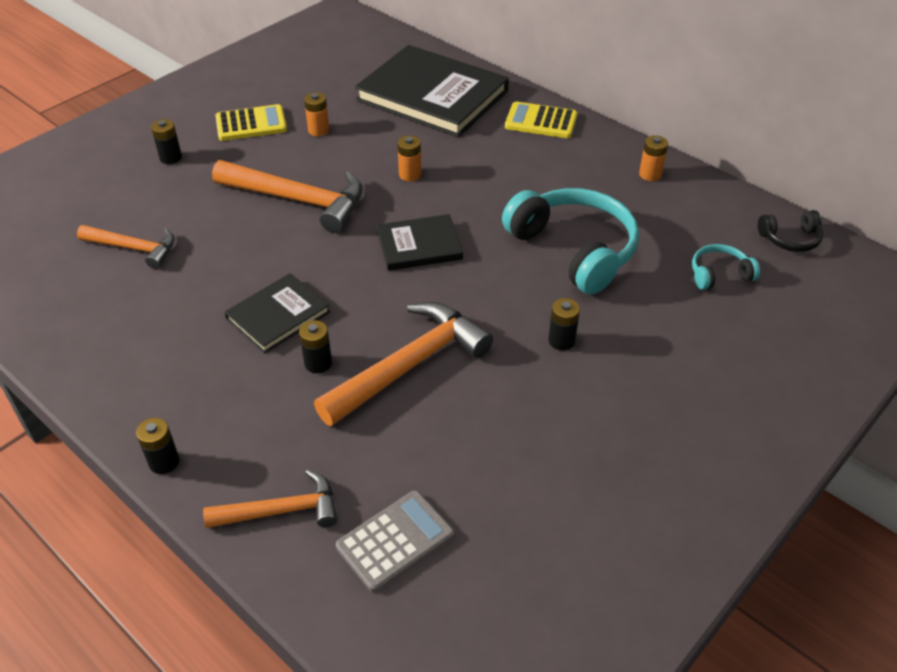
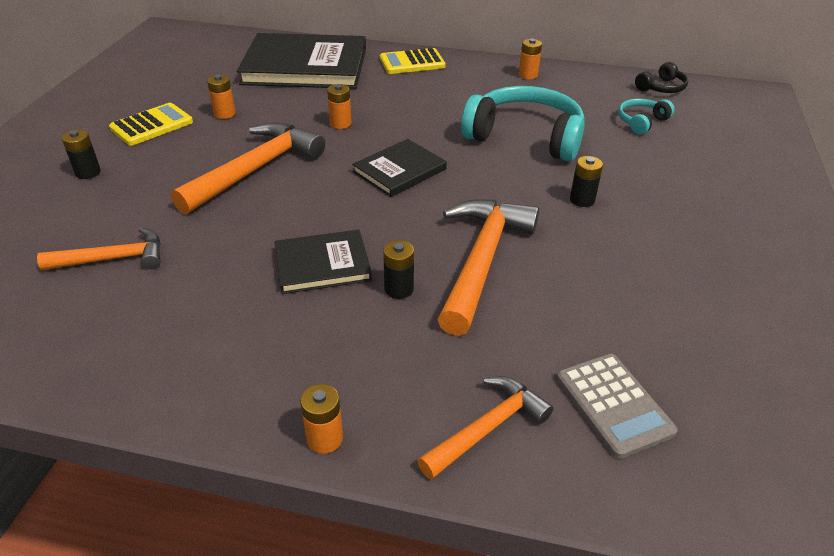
camera: 30 degrees left, 5 degrees down
(164, 462) = (325, 438): black battery -> orange battery
(278, 315) = (322, 264): black book -> black book turned 60 degrees clockwise
(299, 200) = (255, 169): orange hammer -> orange hammer turned 45 degrees counterclockwise
(395, 541) = (613, 405): grey calculator -> grey calculator turned 135 degrees clockwise

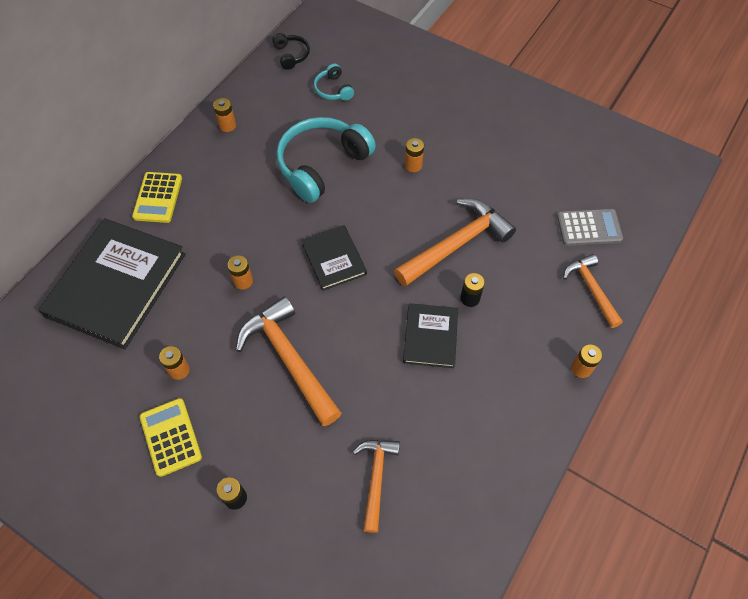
camera: 70 degrees left, 20 degrees up
(481, 260) = (456, 244): orange hammer -> orange hammer turned 105 degrees clockwise
(582, 200) = (413, 165): black battery -> orange battery

